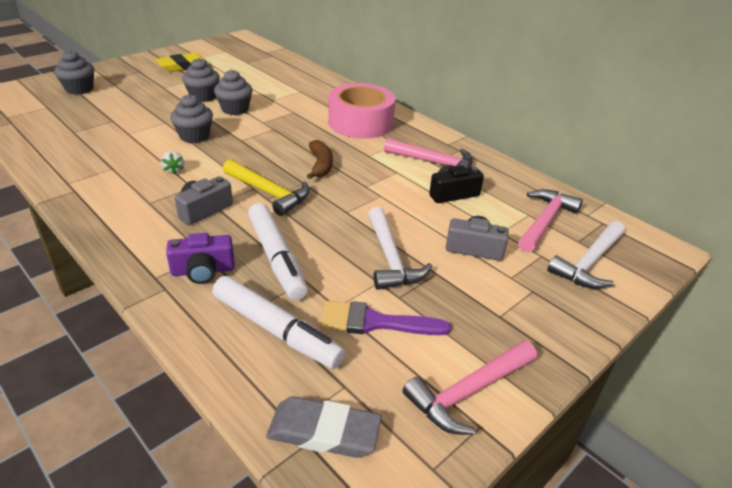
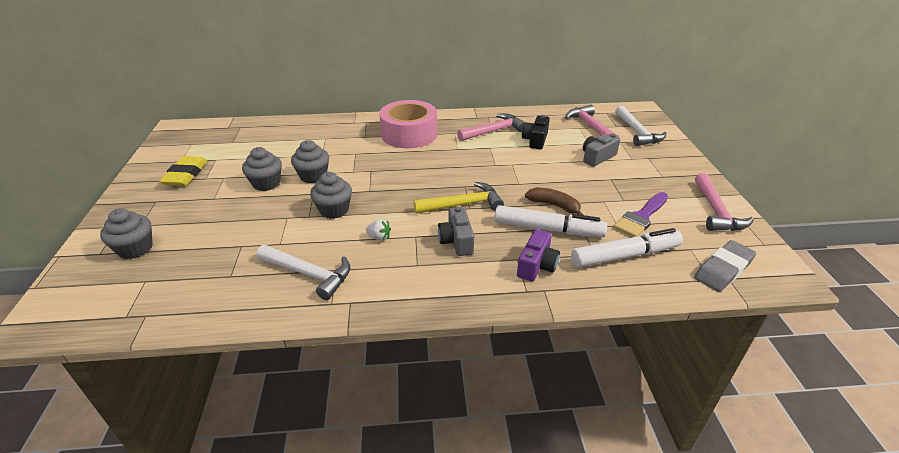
camera: 50 degrees left, 0 degrees up
(320, 165) = (449, 171): brown banana -> brown banana (554, 205)
(391, 258) = (584, 188): white hammer -> white hammer (309, 274)

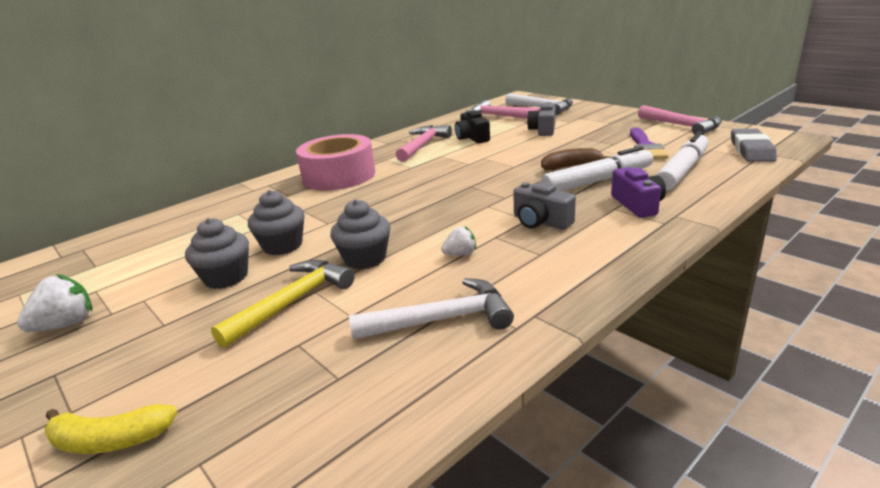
camera: 35 degrees left, 10 degrees down
(135, 249) = (110, 440): grey cupcake -> yellow banana
(186, 174) = (66, 324): yellow eraser -> white strawberry
(463, 204) = (494, 197): yellow hammer -> yellow hammer (292, 302)

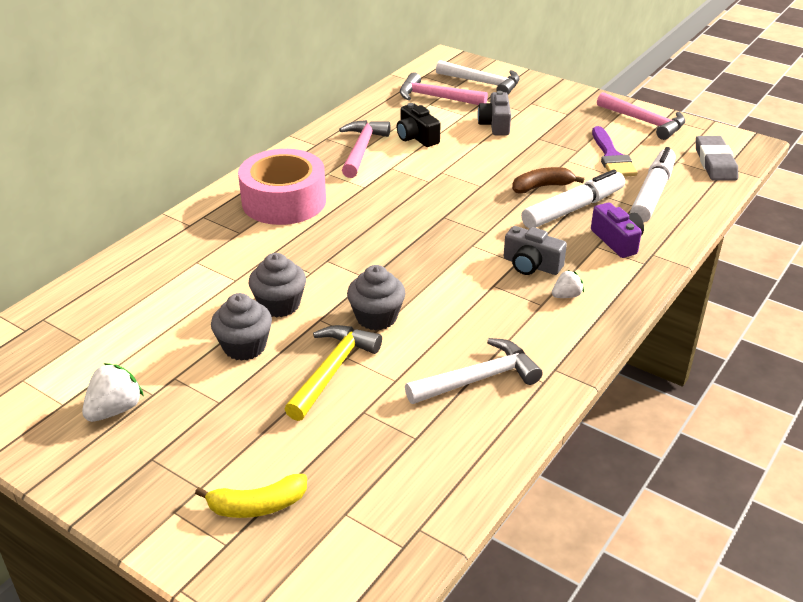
camera: 15 degrees left, 10 degrees up
(460, 254) = (468, 308): white strawberry -> white strawberry (566, 296)

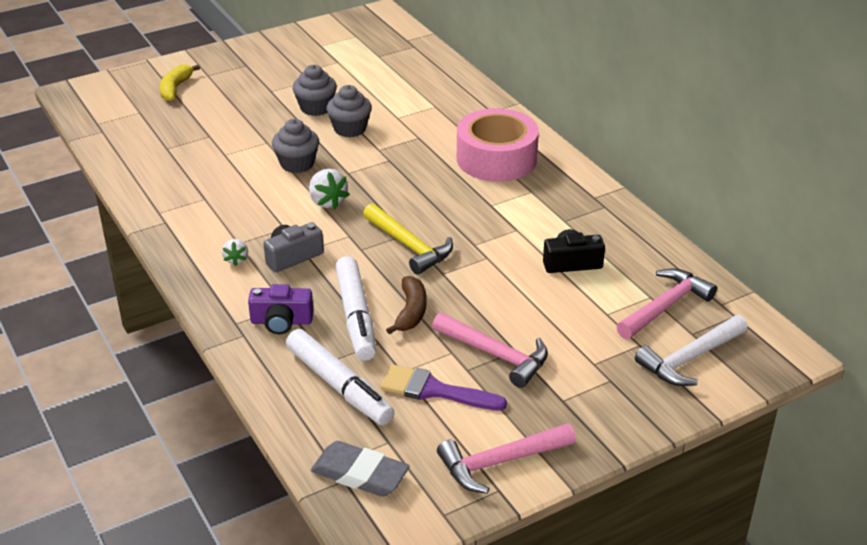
camera: 115 degrees right, 0 degrees up
(115, 410) = (298, 59): white strawberry -> white strawberry (327, 202)
(332, 370) = (259, 134): yellow hammer -> yellow hammer (409, 246)
(361, 149) = (566, 221): pink hammer -> pink hammer (496, 355)
(478, 379) = (190, 186): white hammer -> none
(495, 124) = (568, 329): grey camera -> none

